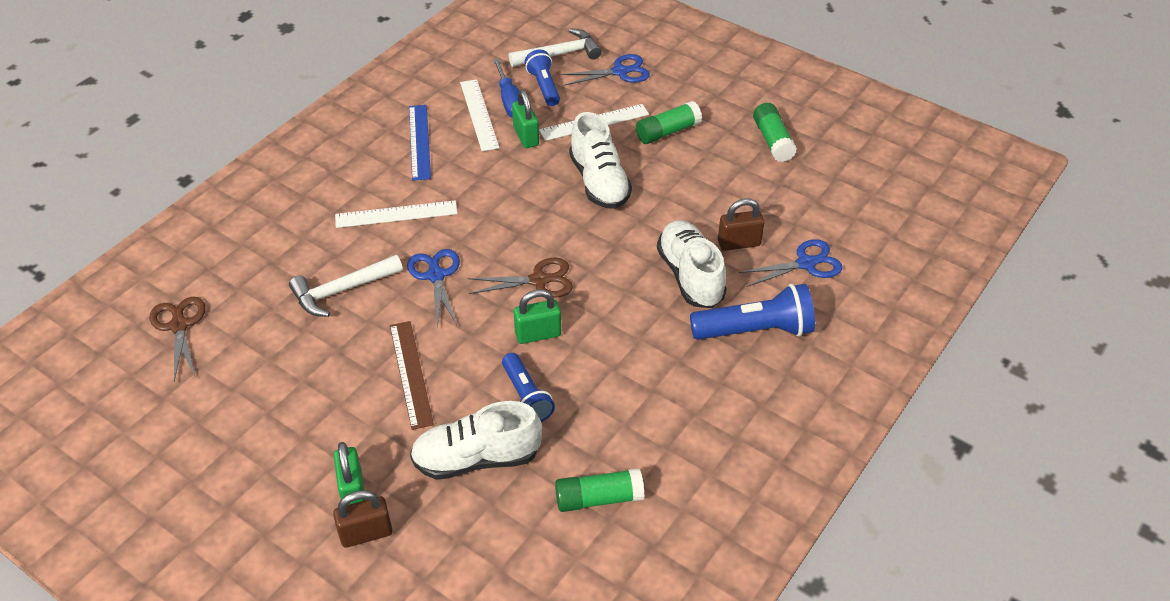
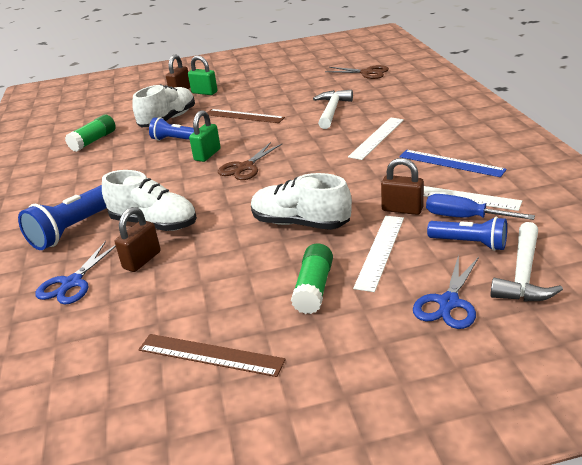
camera: 135 degrees right, 15 degrees down
(436, 276) = (302, 137): blue scissors -> none
(526, 136) = (402, 209): green padlock -> brown padlock
(772, 141) = (210, 354): green glue stick -> brown ruler

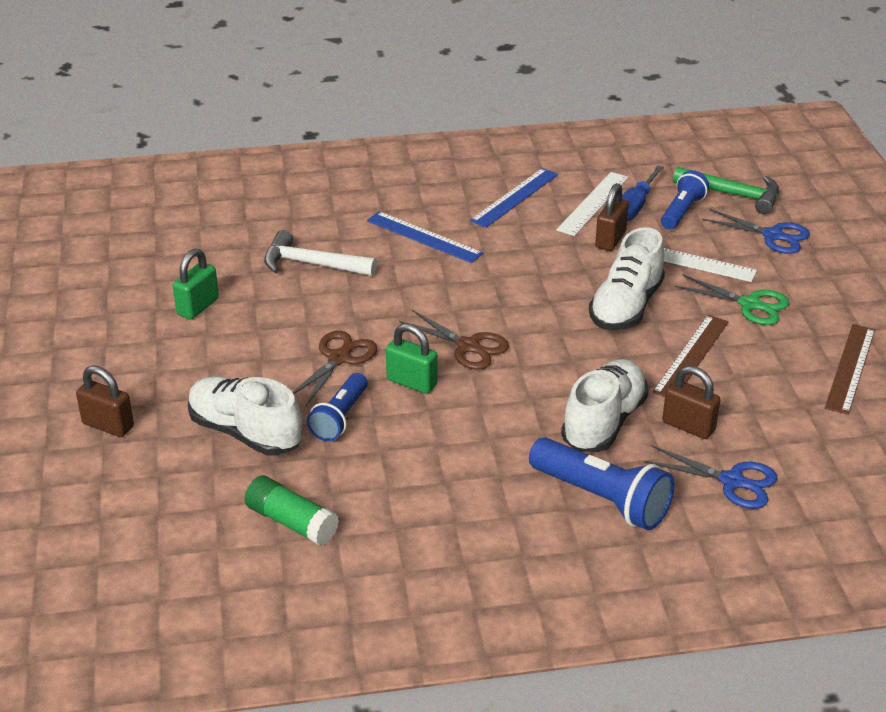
camera: 90 degrees left, 5 degrees up
(204, 92) = (137, 394): green padlock -> green padlock (198, 307)
(244, 116) = (281, 347): brown ruler -> brown ruler (691, 356)
(314, 288) = (749, 304): green glue stick -> green scissors
(367, 73) = (177, 222): brown scissors -> brown scissors (339, 358)
(377, 138) = (424, 237): white ruler -> blue ruler
(523, 274) = (733, 195): white hammer -> green hammer

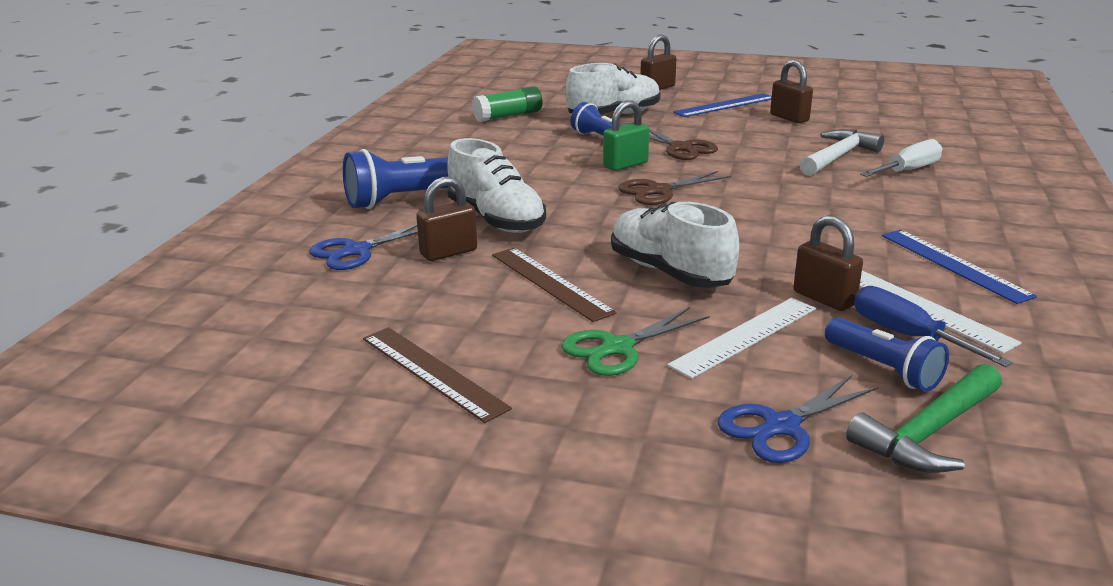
camera: 115 degrees right, 10 degrees down
(198, 307) = (789, 118): green padlock -> brown padlock
(328, 227) = (908, 170): none -> white screwdriver
(424, 237) = (871, 205): blue ruler -> blue ruler (725, 105)

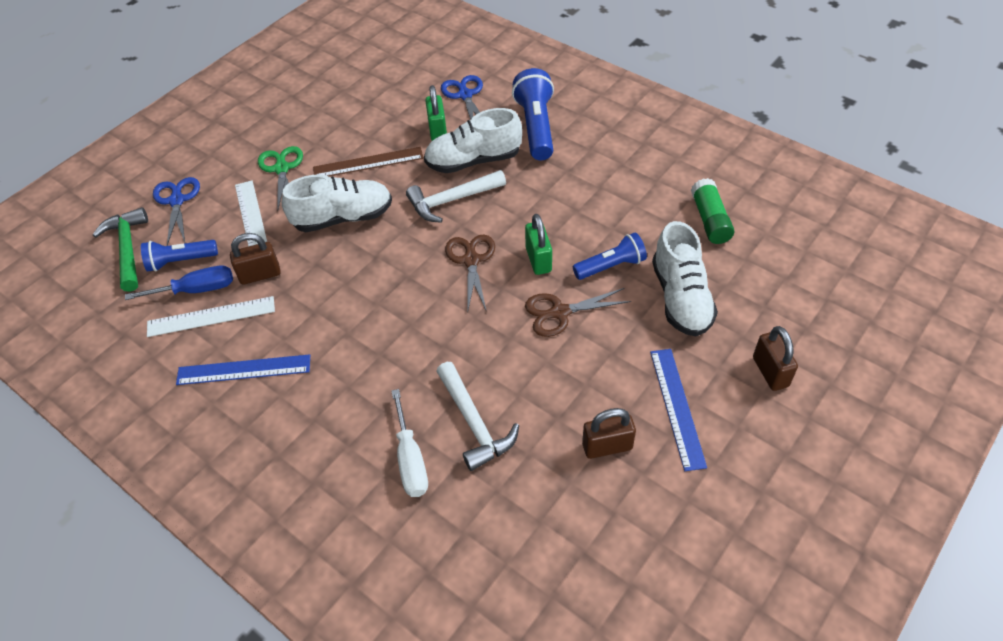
camera: 115 degrees right, 25 degrees up
(433, 372) = (312, 103): brown ruler -> none
(448, 252) = (437, 130): brown padlock -> green padlock
(577, 217) = (452, 200): none -> white hammer

